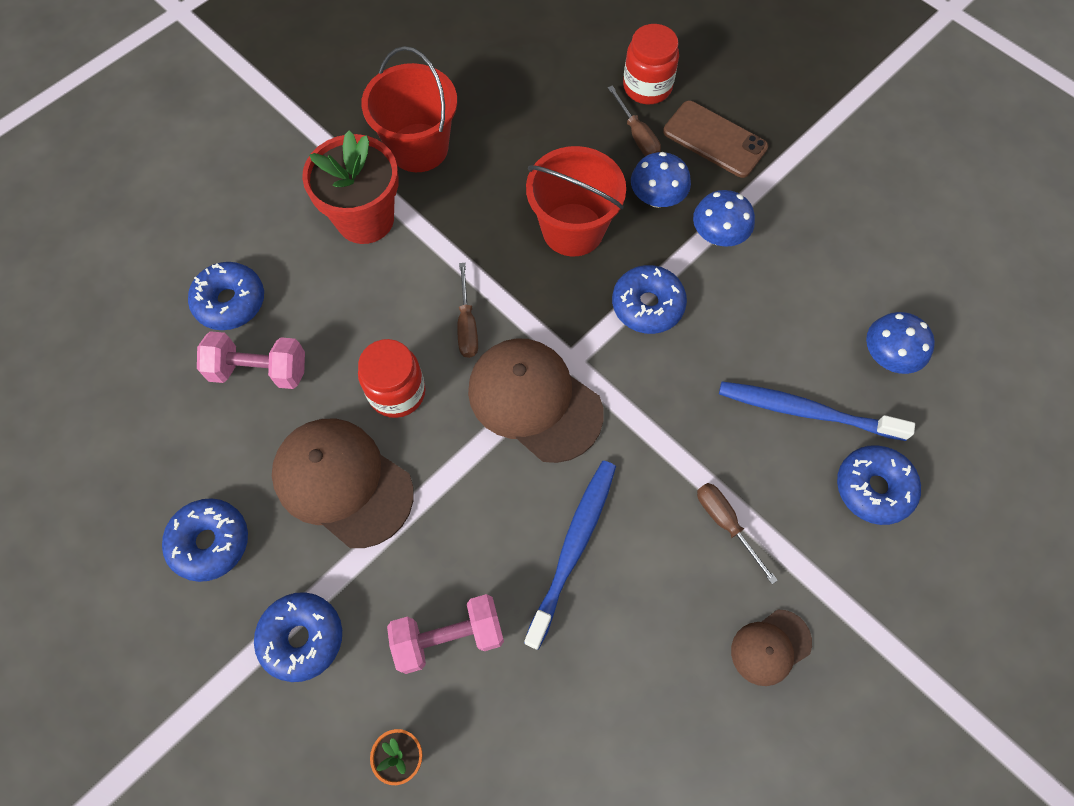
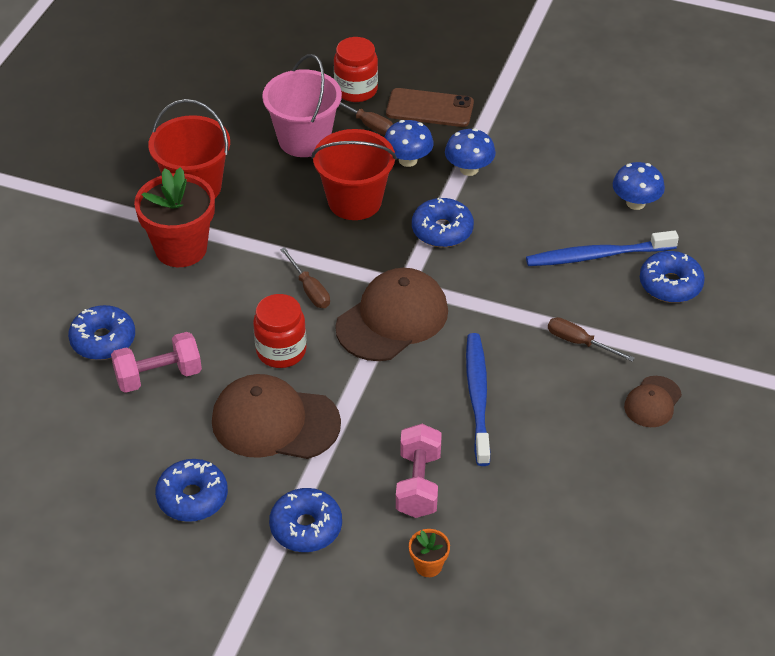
camera: 25 degrees left, 20 degrees down
(448, 637) = (418, 484): pink dumbbell -> pink dumbbell turned 45 degrees counterclockwise
(534, 401) = (392, 319): brown cap -> brown cap turned 120 degrees clockwise
(560, 130) = (304, 140): none -> pink bucket

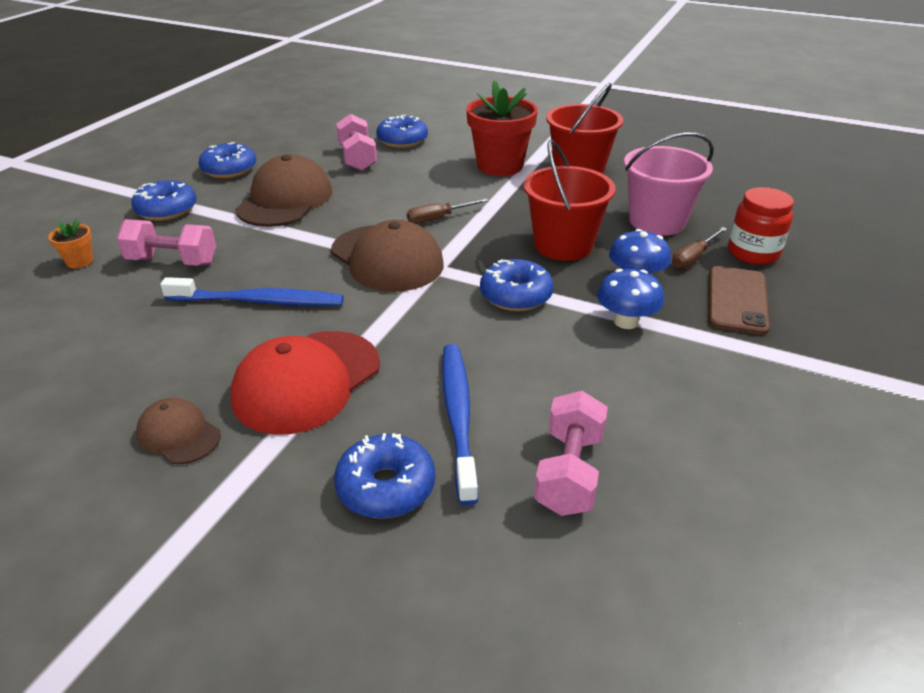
camera: 95 degrees right, 10 degrees down
(281, 351) = (365, 204): red jar -> none
(579, 342) = (307, 381): brown screwdriver -> red cap
(635, 203) = (569, 472): blue mushroom -> pink dumbbell

